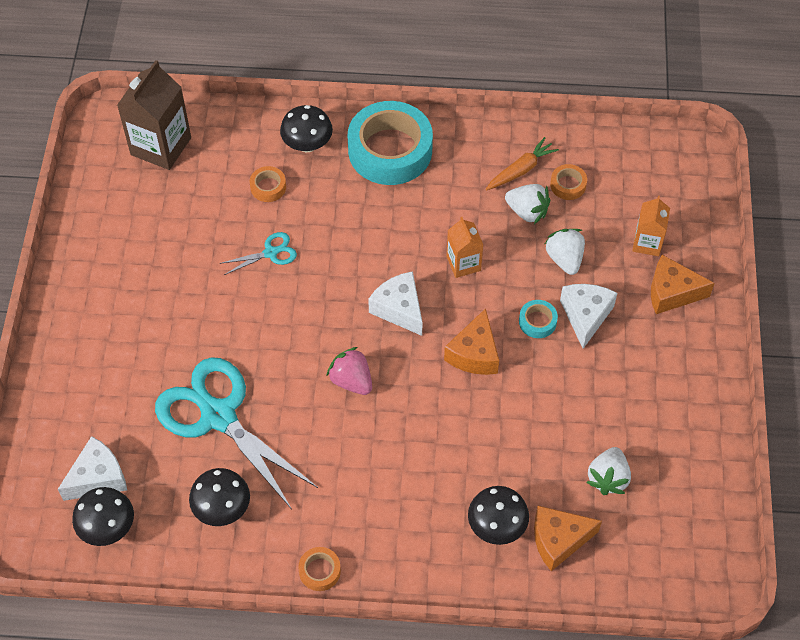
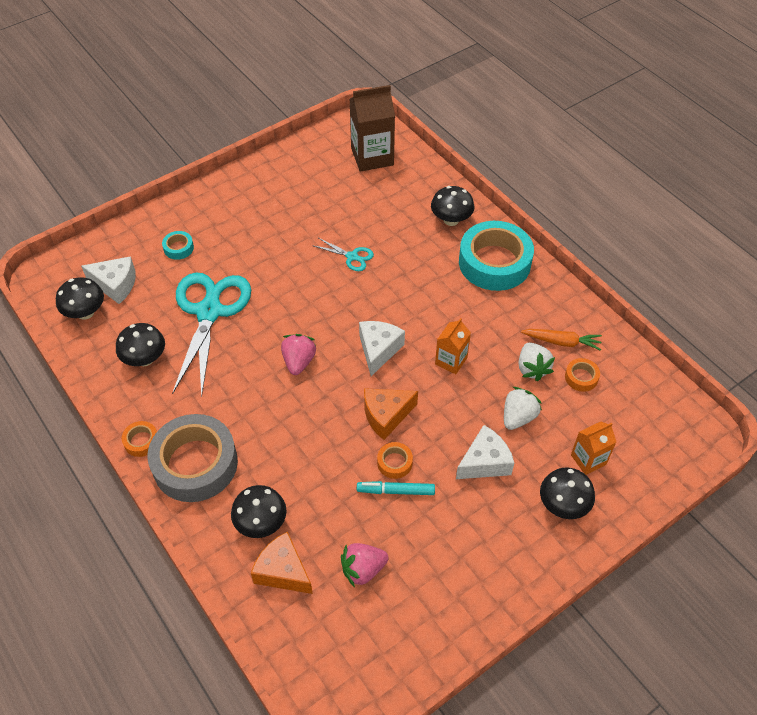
camera: 50 degrees right, 5 degrees down
(268, 187) = (398, 223): orange tape -> orange tape (394, 463)
(387, 540) = (195, 463): none -> grey tape
(537, 322) = (449, 435): turquoise tape -> turquoise tape (178, 248)
(555, 401) = (396, 491): none -> turquoise marker
(608, 478) = (363, 569): white strawberry -> pink strawberry
(671, 292) = (563, 505): orange cheese -> black mushroom

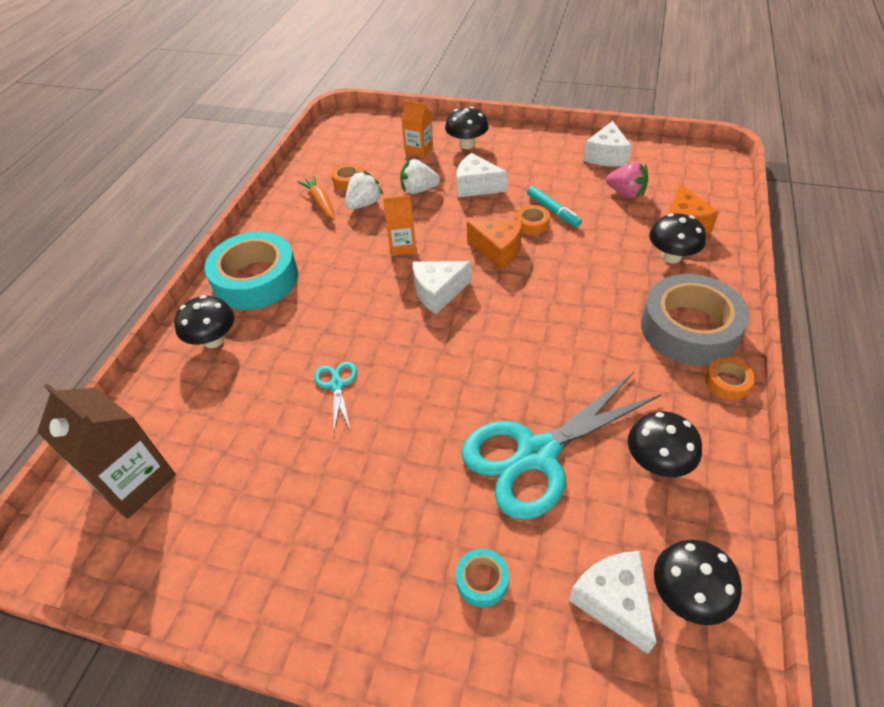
camera: 125 degrees left, 5 degrees down
(299, 361) = (511, 335): pink strawberry -> none
(432, 609) = (606, 156): none -> white cheese

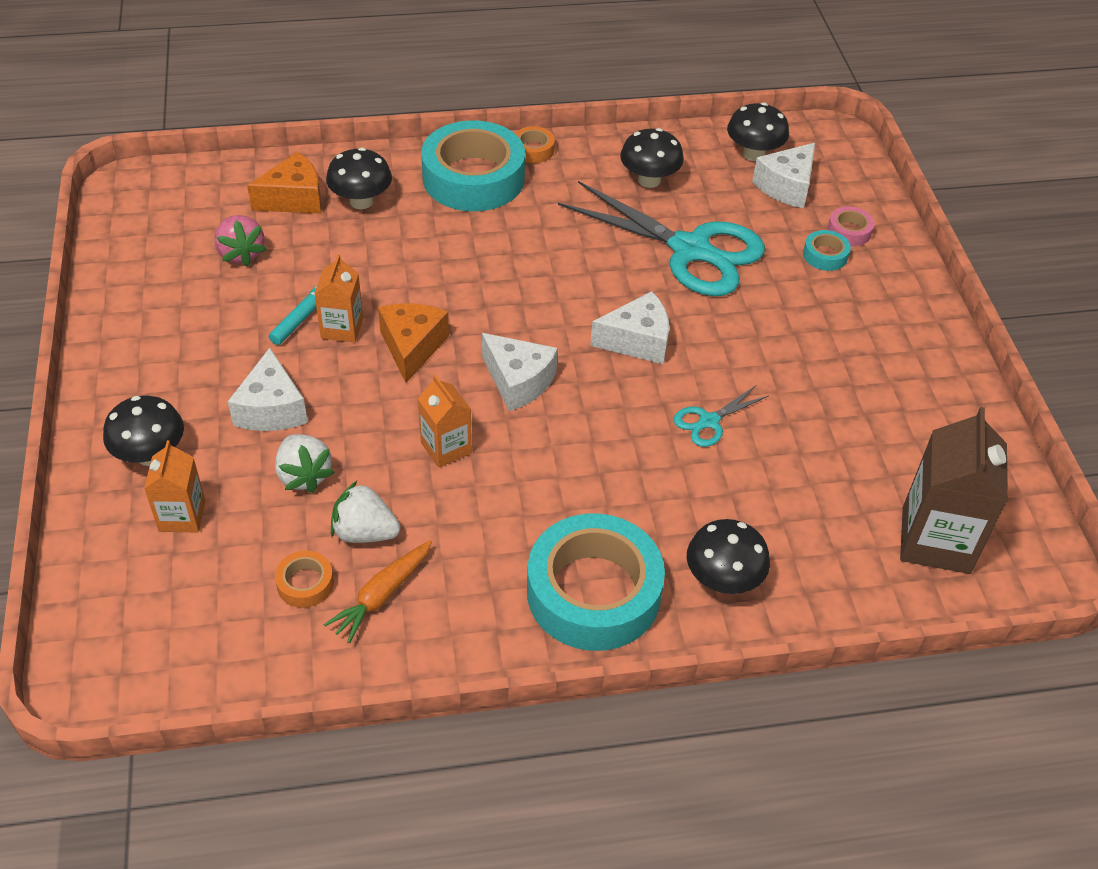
camera: 120 degrees left, 0 degrees up
(511, 632) = (849, 231): none -> pink tape
(532, 223) = (342, 328): orange tape -> orange carton
(606, 156) = (149, 286): white cheese -> white cheese (637, 341)
(626, 193) = (241, 253): pink strawberry -> pink strawberry turned 150 degrees clockwise
(689, 328) = (473, 178): grey tape -> turquoise tape

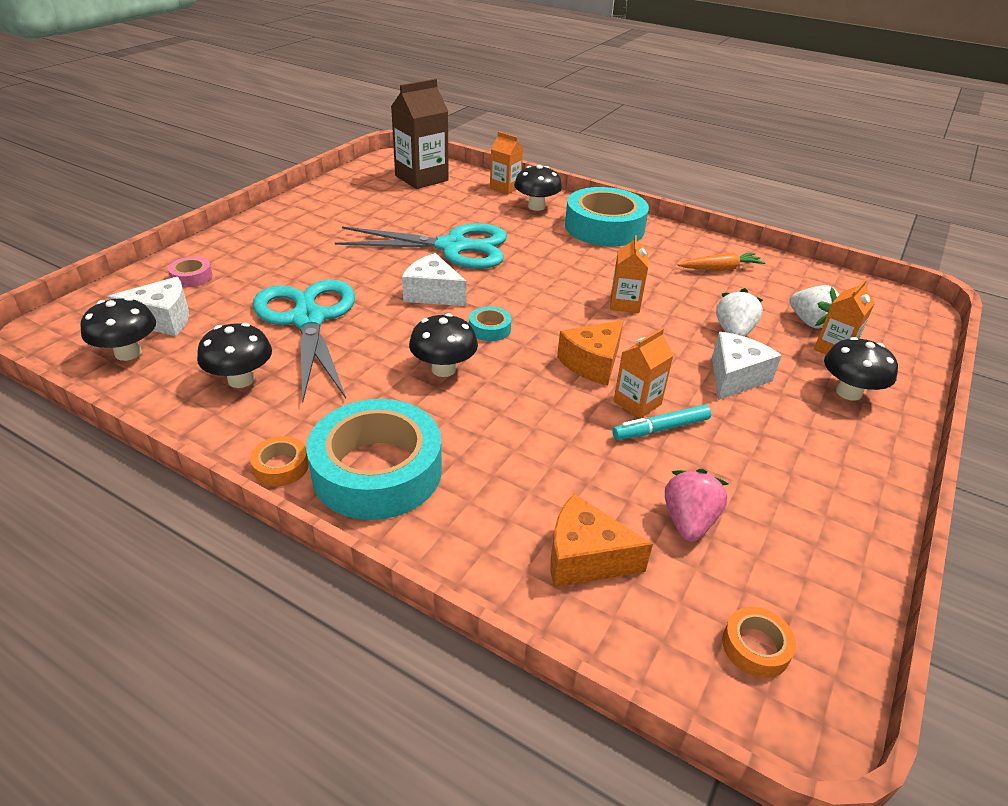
camera: 140 degrees left, 10 degrees down
(305, 583) = (763, 290): orange tape -> orange tape (755, 647)
(361, 201) = (515, 511): black mushroom -> black mushroom (443, 369)
(364, 532) = (711, 293): white strawberry -> white strawberry (809, 322)
(518, 381) = (539, 311): white cheese -> none
(709, 421) = (453, 247): turquoise scissors -> turquoise scissors, size x2.30
(815, 601) = (505, 188): none -> orange carton
(825, 255) = (235, 274): turquoise tape -> turquoise tape (489, 329)

